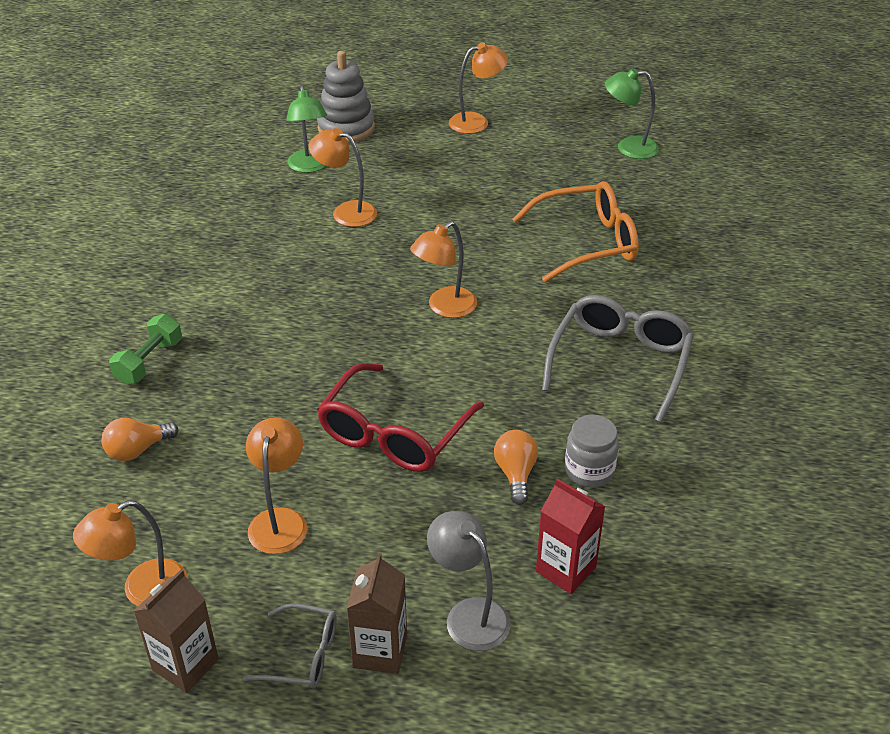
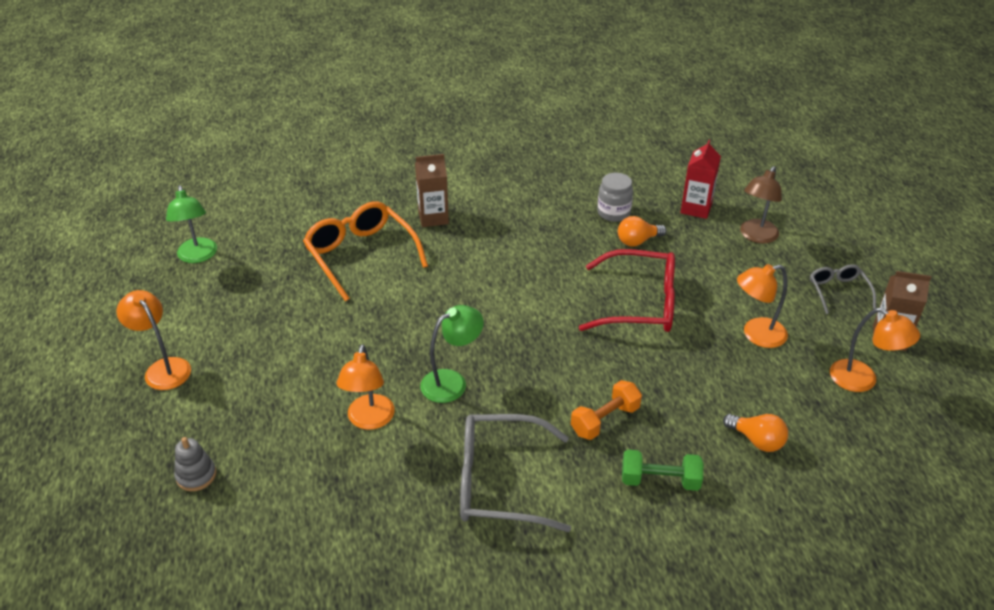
camera: 110 degrees left, 0 degrees up
(245, 349) = (605, 420): none -> orange dumbbell
(309, 167) = (290, 480): green lamp -> green lamp (452, 382)
(346, 128) = (196, 475): grey stacking toy -> grey stacking toy, size x0.56
(380, 651) = (808, 263): brown carton -> brown carton (433, 217)
(444, 307) = (485, 314): orange lamp -> none
(469, 614) = (756, 236): grey lamp -> brown lamp
(620, 362) = (502, 216): grey glasses -> grey glasses (499, 482)

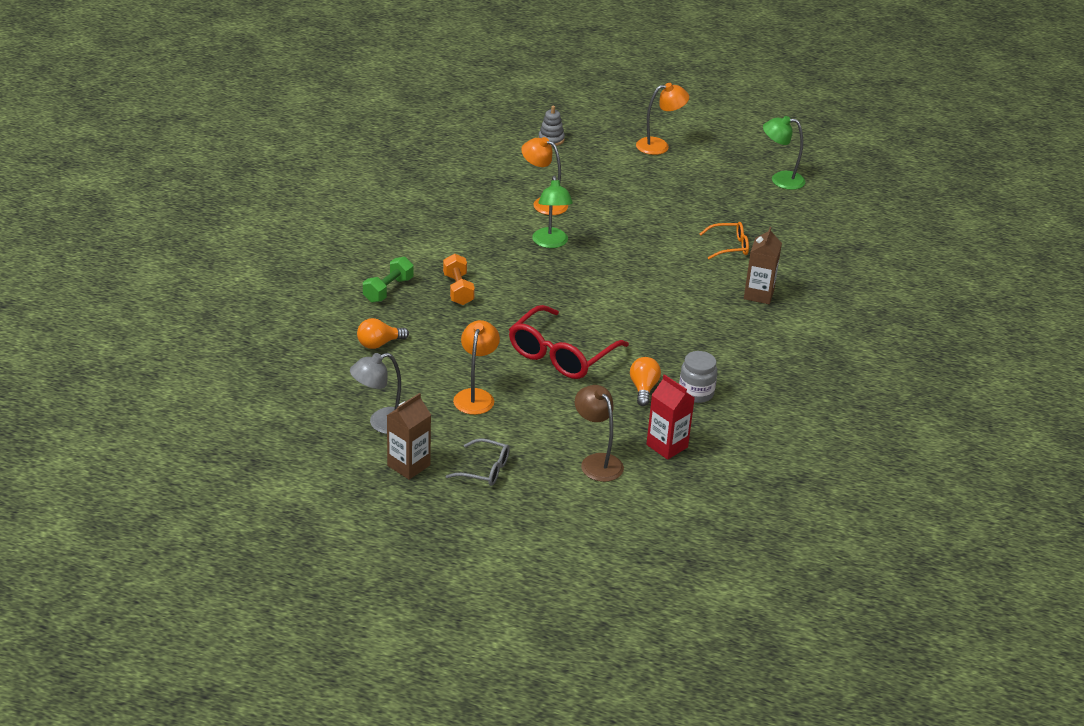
camera: 115 degrees right, 5 degrees down
(361, 255) = (729, 246): orange glasses -> orange glasses, size x0.54
(499, 482) = (447, 232): grey glasses -> none
(862, 380) = (381, 423): orange lamp -> grey lamp

